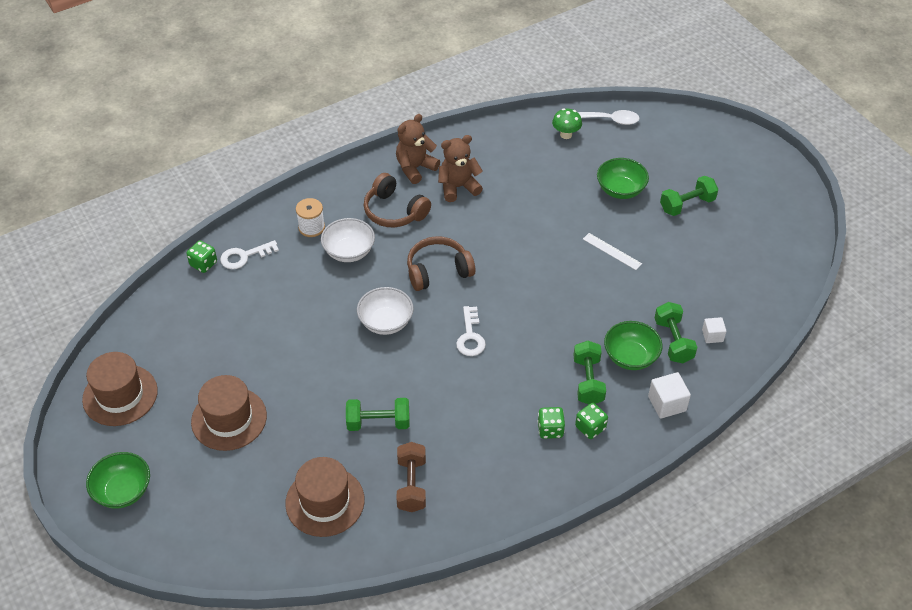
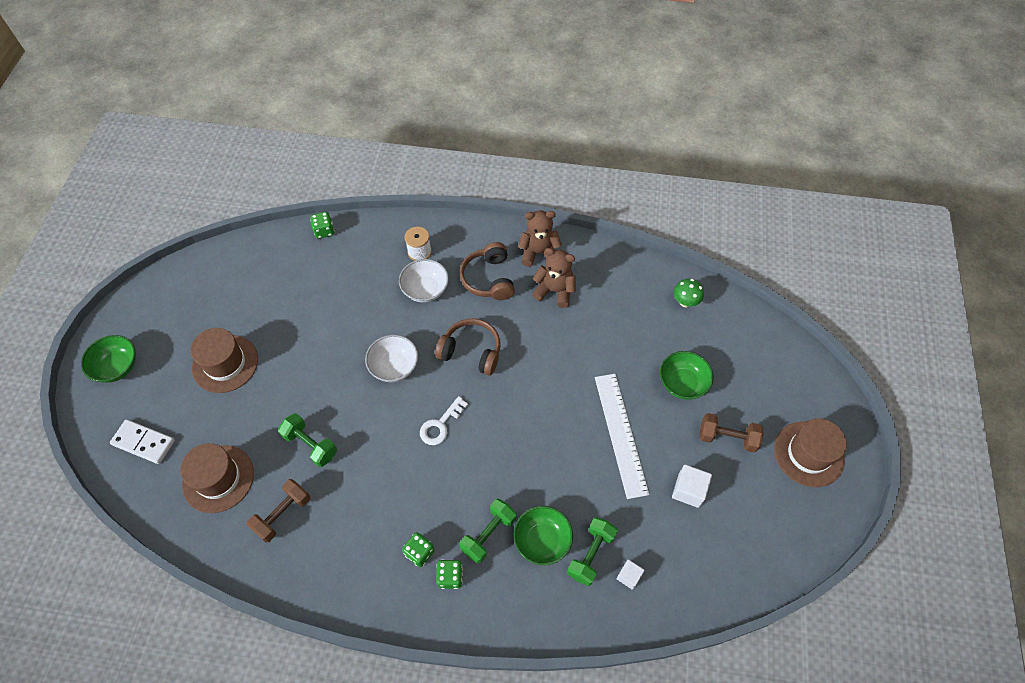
camera: 40 degrees right, 10 degrees up
(120, 395) = (183, 294): brown hat -> brown hat (808, 454)
(222, 526) = (144, 442): none -> white domino
(244, 256) = (354, 243): white key -> none
(610, 120) = (736, 313): white spoon -> none
(612, 251) = (620, 434): white ruler -> white ruler, size x2.00
(667, 403) = (530, 607): white cube -> white cube (688, 490)
(687, 205) = (727, 438): green dumbbell -> brown dumbbell

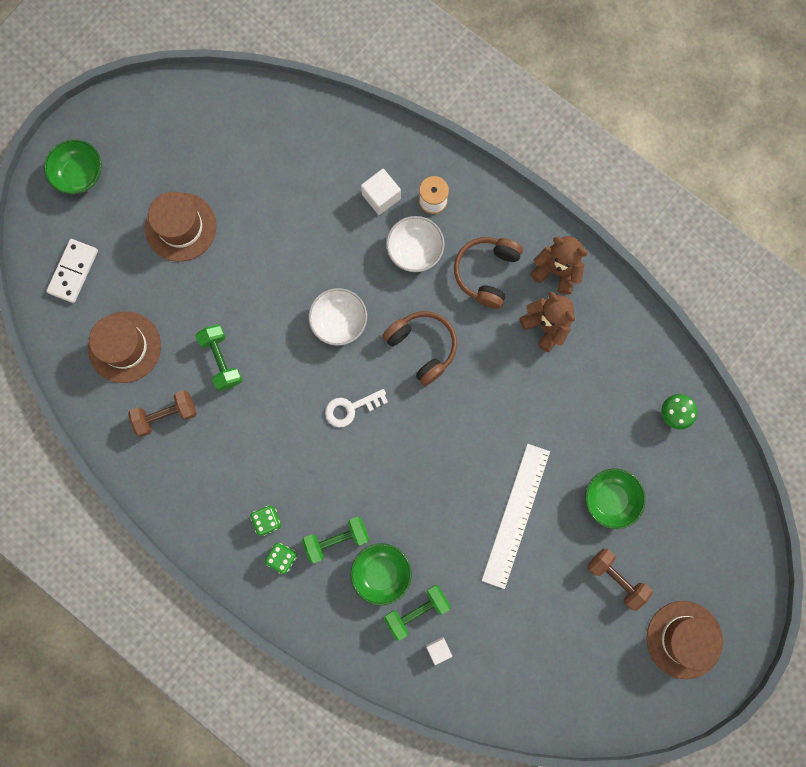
camera: 30 degrees right, 20 degrees up
(144, 442) = (73, 271): white domino -> white domino turned 60 degrees clockwise
(324, 231) = (347, 120): green dice -> none
(688, 490) = (544, 606): white cube -> white cube (381, 197)

